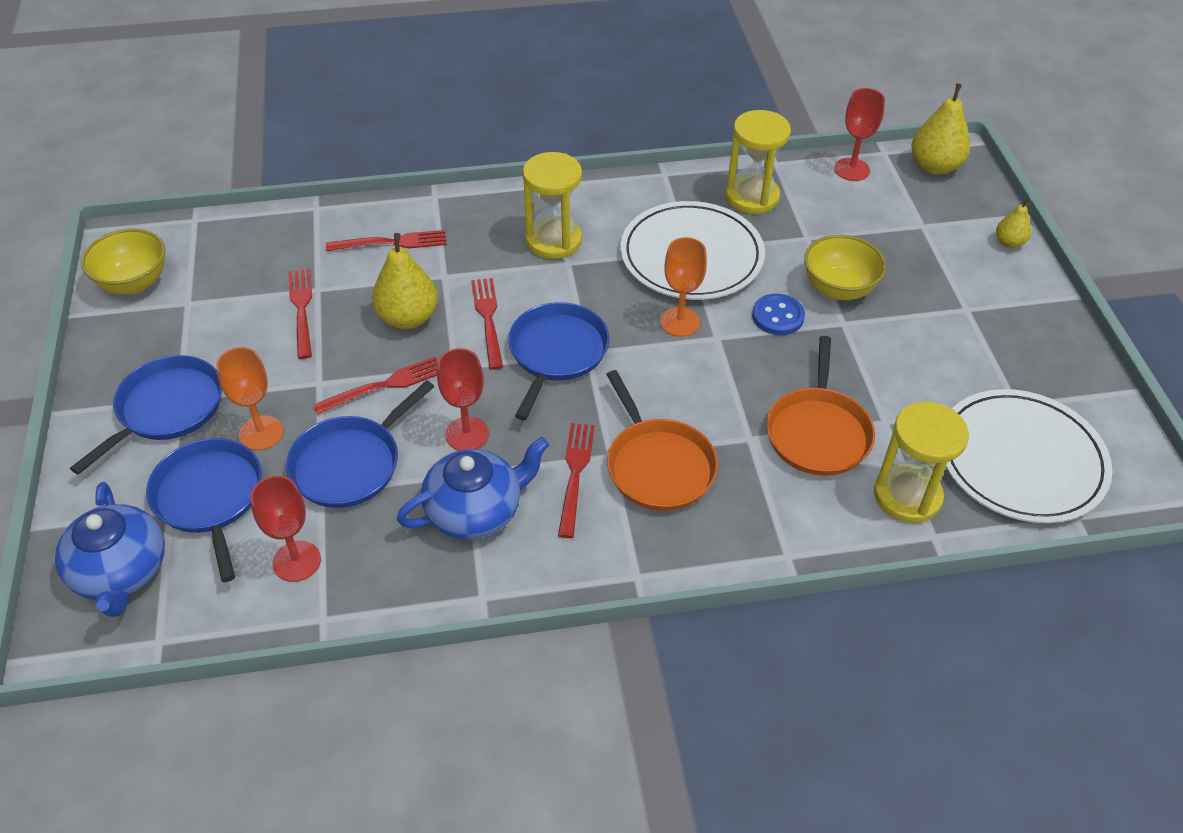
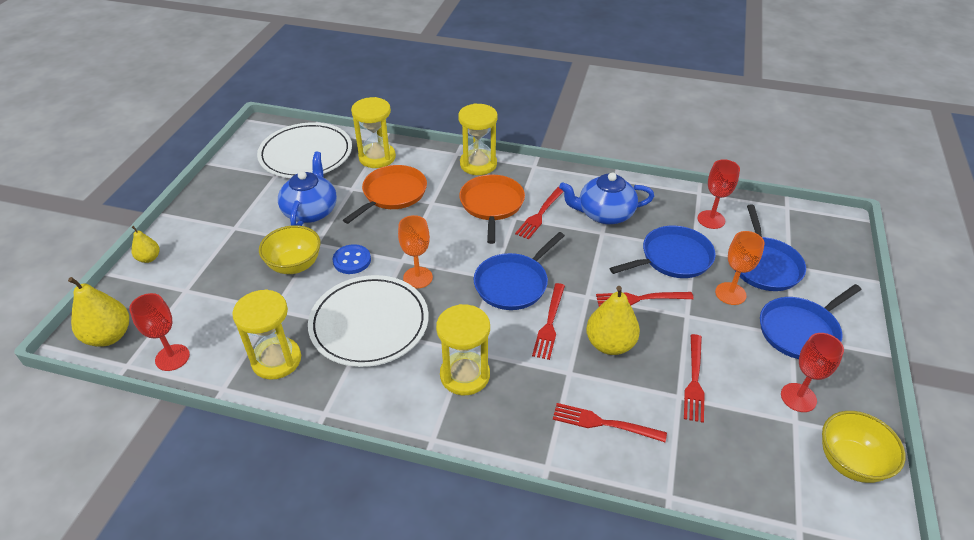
camera: 155 degrees left, 5 degrees down
(120, 572) = (814, 242): blue teapot -> blue teapot (311, 211)
(467, 434) = (595, 253): red goblet -> red goblet (798, 397)
(734, 544) = (478, 164): none -> yellow hourglass

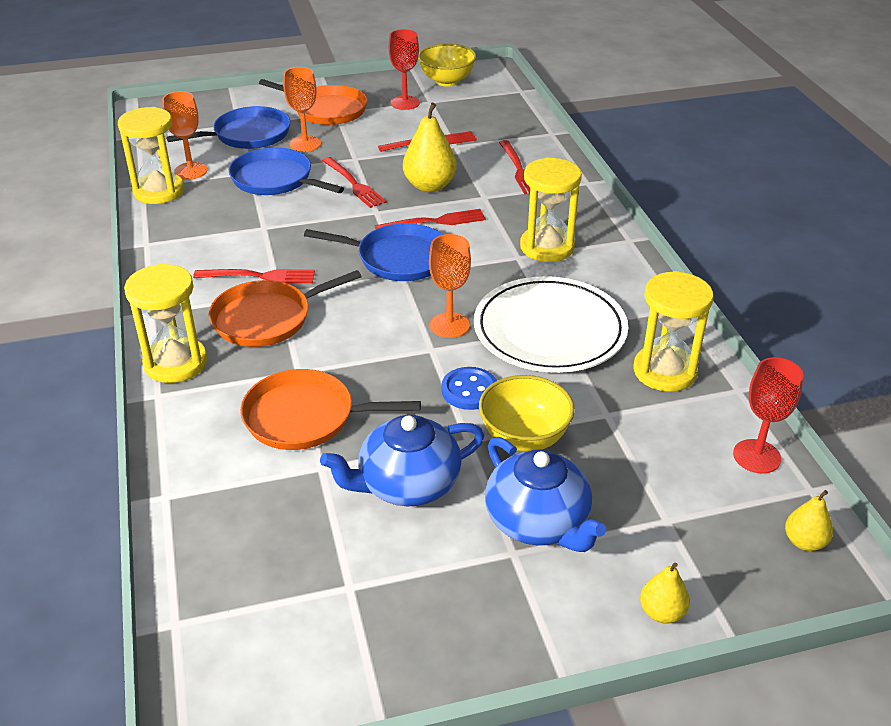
camera: 120 degrees left, 5 degrees down
(109, 336) = (804, 542): yellow pear -> yellow pear, size x0.56
(306, 154) = (262, 580): white plate -> none
(377, 157) = (218, 479): yellow hourglass -> yellow hourglass (159, 191)
(604, 214) = (226, 234): blue teapot -> blue teapot (538, 522)
(711, 219) = (191, 171): red goblet -> orange goblet
(800, 330) = (326, 110): blue pan -> orange pan

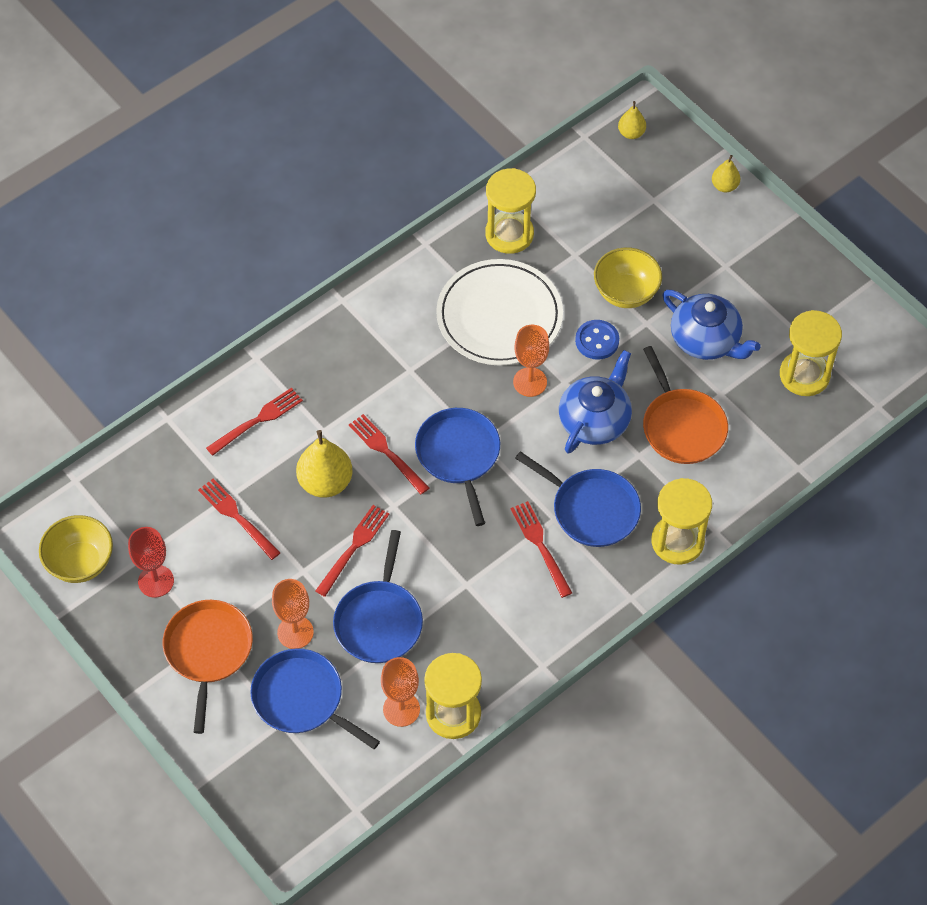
camera: 115 degrees left, 20 degrees up
(267, 318) = (591, 509): orange pan -> blue pan
(538, 522) = (694, 261): blue teapot -> blue teapot (595, 420)
(547, 247) = (384, 354): yellow hourglass -> yellow hourglass (804, 375)
(756, 456) = (569, 167): red goblet -> none

